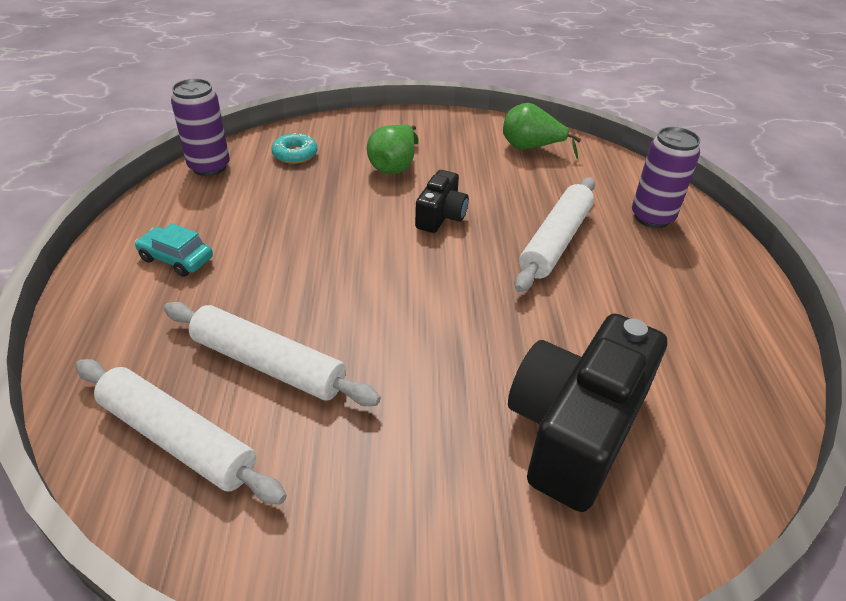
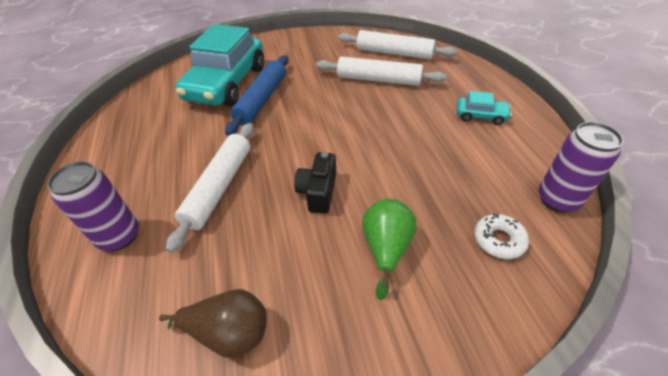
camera: 170 degrees right, 5 degrees up
(295, 154) = (499, 240): turquoise donut -> white donut
(500, 366) = (262, 100): none -> blue rolling pin
(531, 148) = (229, 333): green pear -> brown pear
(575, 430) = (226, 83): black camera -> turquoise car

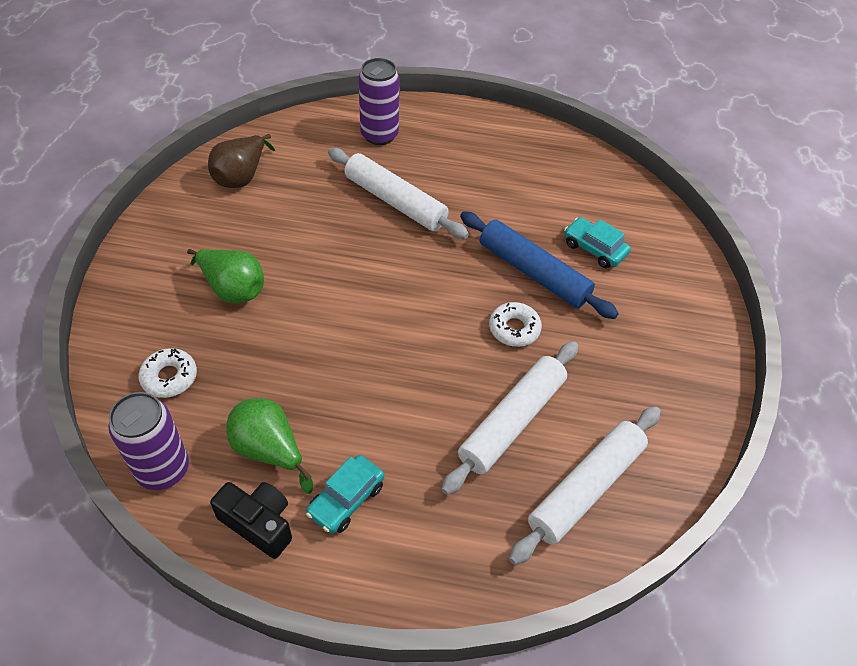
camera: 110 degrees right, 5 degrees up
(226, 83) = (594, 249): turquoise car -> turquoise car, size x0.43
(314, 95) = (514, 329): none -> white donut
(318, 192) = (335, 269): black camera -> black camera (258, 523)
(489, 157) = (269, 450): none -> green pear

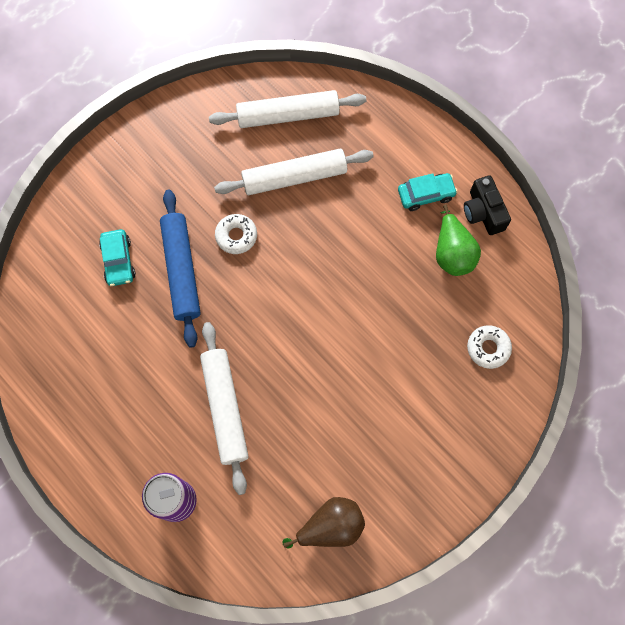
camera: 140 degrees left, 20 degrees up
(163, 469) = (522, 281): purple can -> none
(232, 289) = (406, 399): green pear -> none

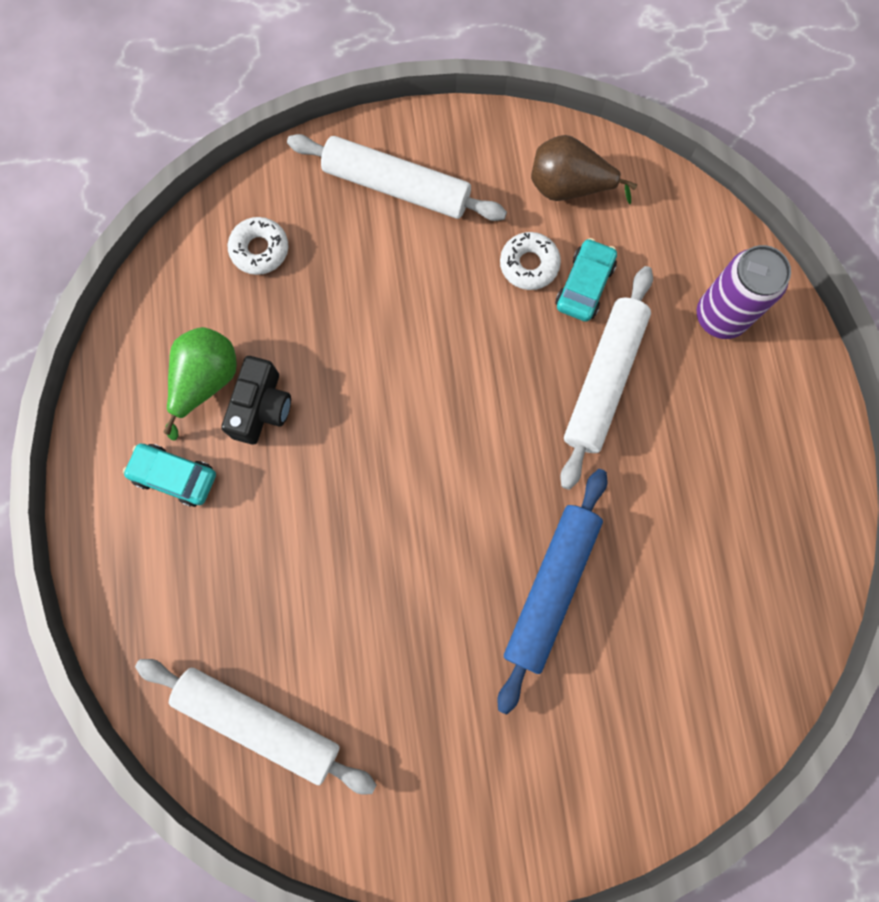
camera: 145 degrees left, 5 degrees up
(118, 261) = (625, 659): turquoise car -> turquoise car (584, 285)
(236, 236) = (450, 587): white donut -> white donut (529, 265)
(294, 177) = (318, 619): white rolling pin -> white rolling pin (396, 187)
(483, 212) = (127, 405): black camera -> black camera (262, 407)

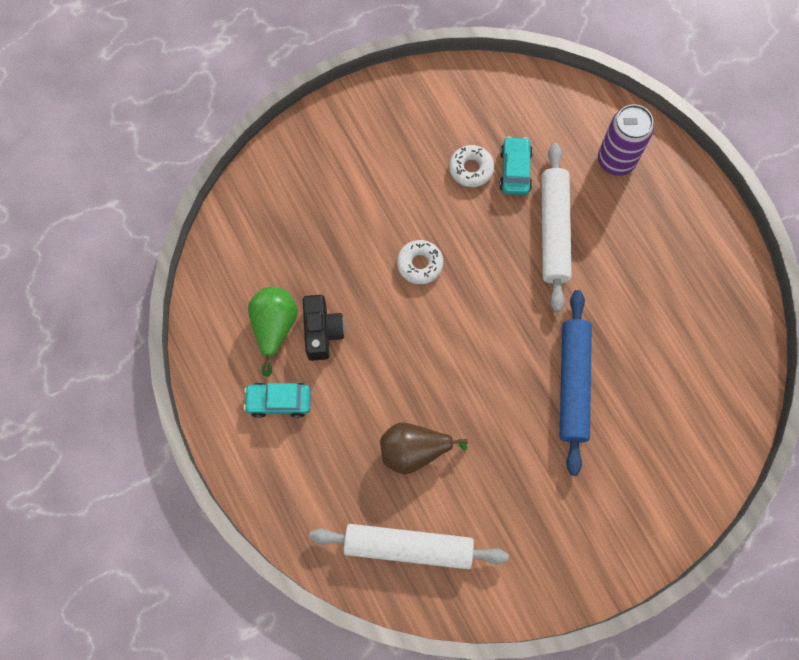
camera: 20 degrees left, 5 degrees down
(260, 250) = (275, 222): white donut -> white donut (420, 264)
(396, 187) = (355, 145): white rolling pin -> none
(568, 187) = (477, 106): brown pear -> brown pear (414, 451)

